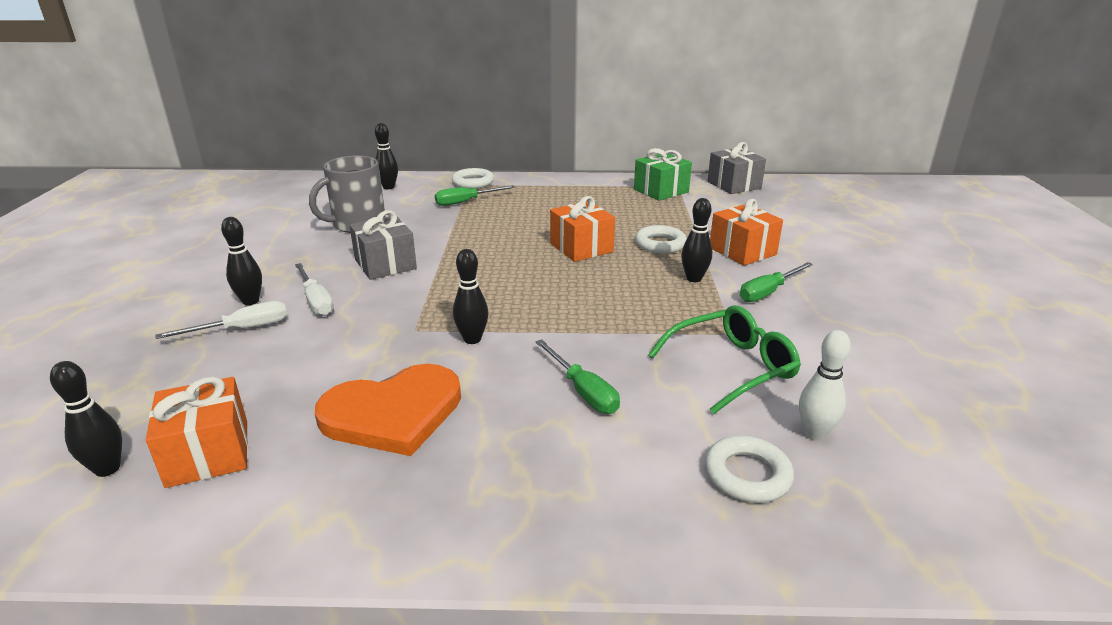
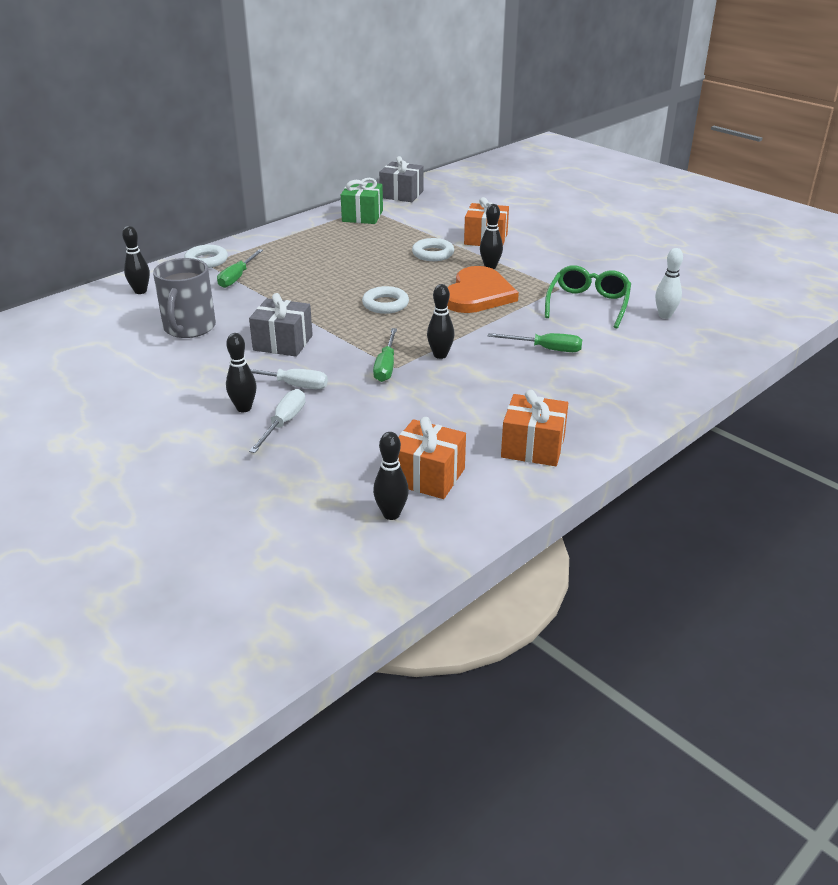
camera: 45 degrees left, 5 degrees up
(393, 413) = (479, 407): orange heart -> orange heart (478, 294)
(581, 248) = (390, 276): orange gift -> orange gift (533, 447)
(747, 475) = (668, 344): white ring -> white ring (385, 304)
(768, 292) = (539, 258): green screwdriver -> green screwdriver (386, 366)

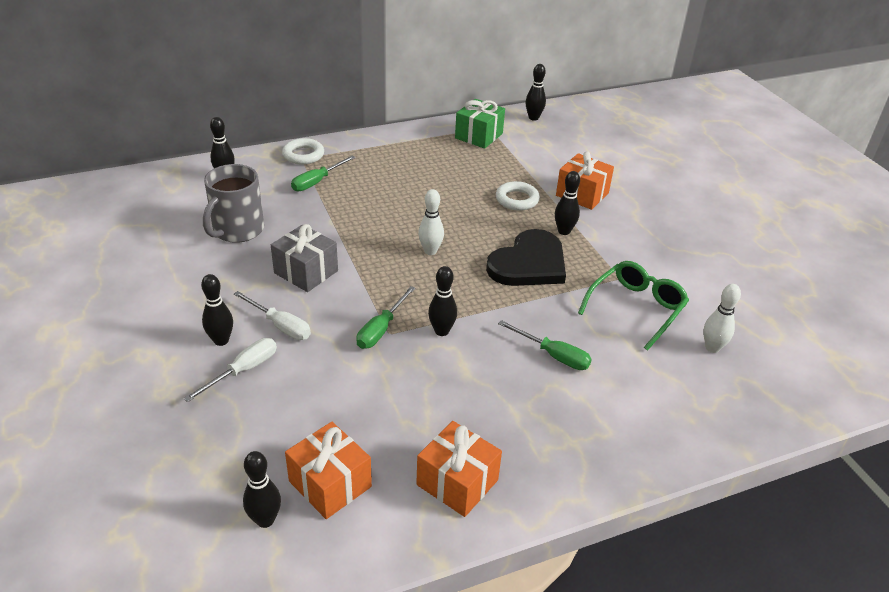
camera: 20 degrees right, 5 degrees up
(385, 304) = (430, 251): white ring -> white bowling pin
(401, 194) = (533, 118): grey gift -> black bowling pin
(478, 294) = (529, 263): orange heart -> black heart

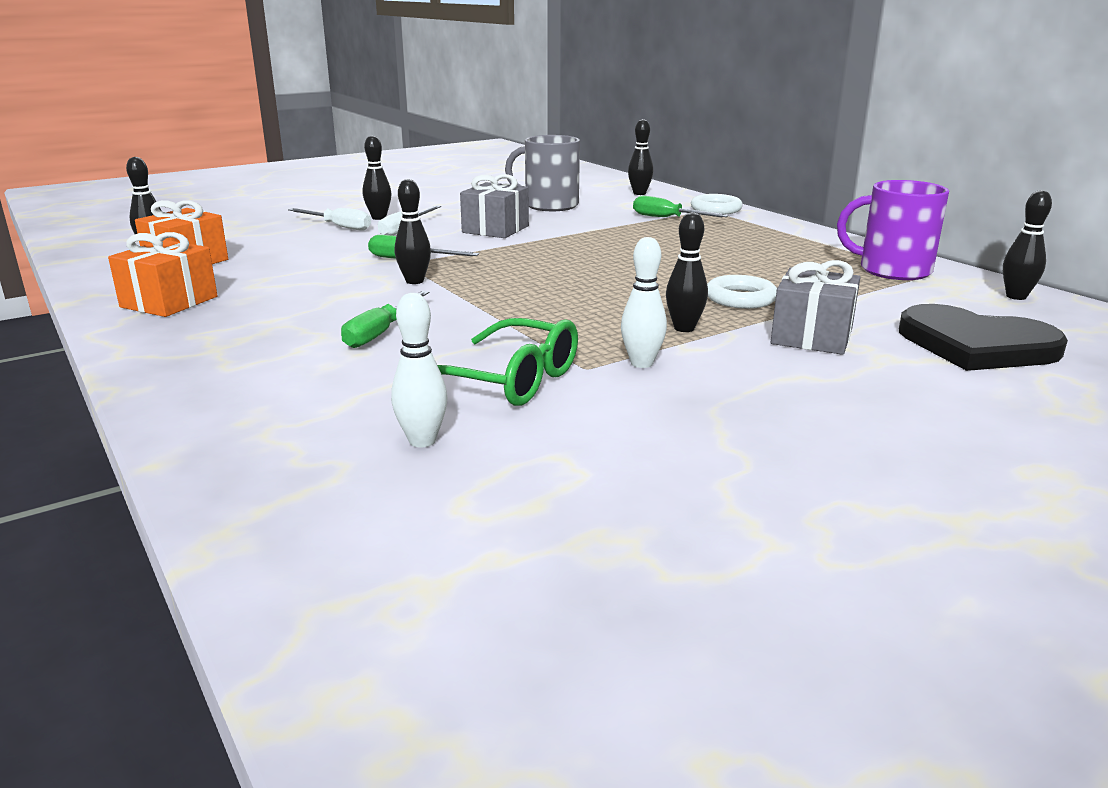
camera: 80 degrees right, 15 degrees down
(430, 251) = (570, 267): white bowling pin -> white bowling pin (641, 363)
(478, 136) = (892, 270): green gift -> purple mug
(529, 263) = (581, 312): black heart -> black heart (976, 345)
(582, 194) = (811, 336): orange gift -> grey gift

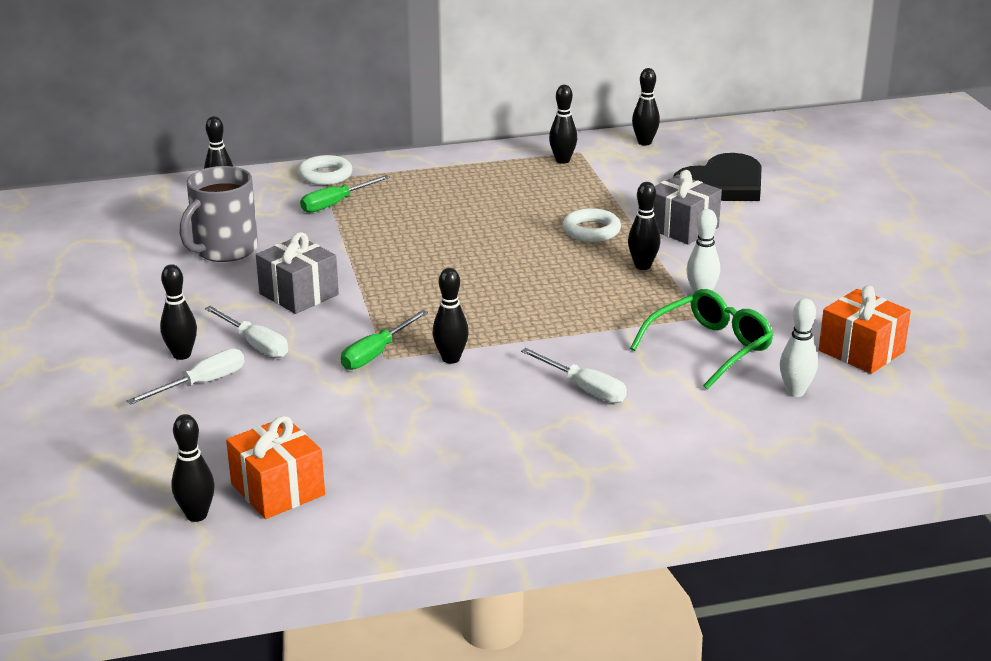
camera: 70 degrees left, 5 degrees up
(169, 302) = (427, 497): orange gift -> orange gift (861, 351)
(380, 333) = (584, 389): green screwdriver -> white screwdriver
(892, 270) = (562, 160): purple mug -> black bowling pin

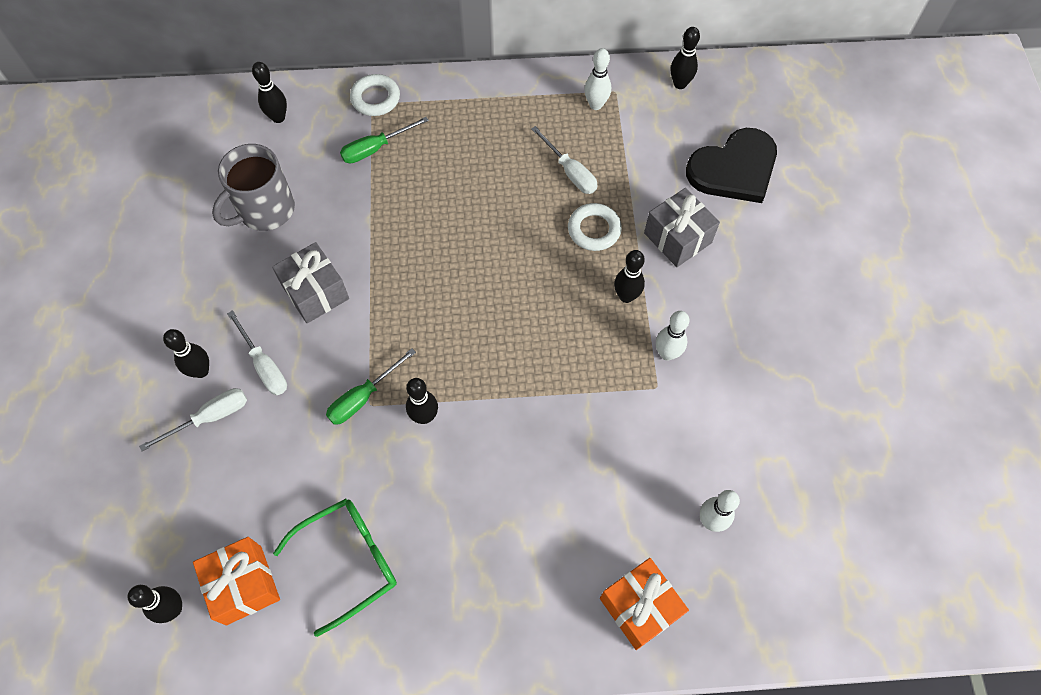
camera: 10 degrees right, 35 degrees up
(562, 160) = (596, 105): black bowling pin -> white bowling pin
(584, 389) = (528, 483): white screwdriver -> white screwdriver (570, 172)
(710, 348) = (653, 439): green glasses -> green glasses (349, 561)
(861, 351) = (787, 468): orange gift -> orange gift (640, 607)

